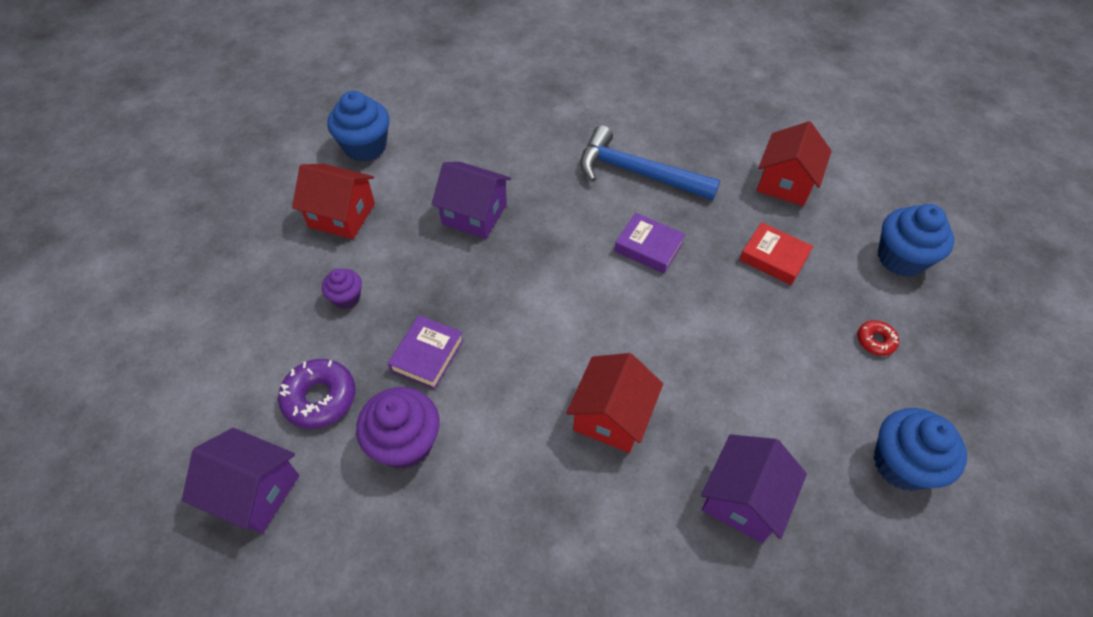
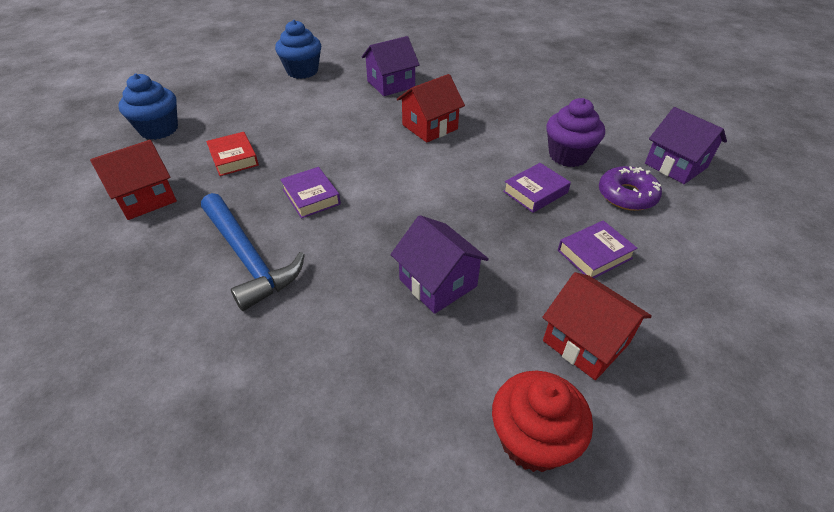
camera: 150 degrees left, 10 degrees down
(346, 298) = (594, 254): purple cupcake -> purple book
(365, 147) = (532, 440): blue cupcake -> red cupcake
(875, 341) = (242, 105): red donut -> none

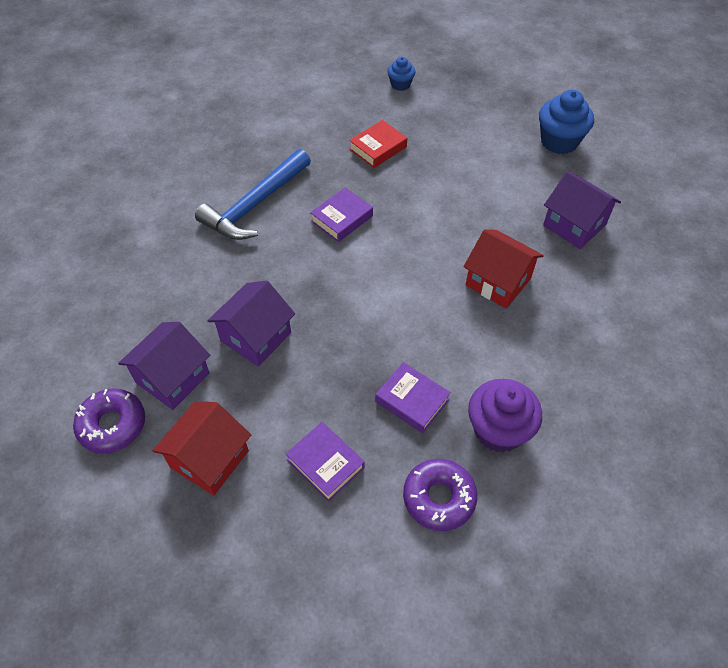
camera: 75 degrees right, 10 degrees up
(145, 198) = (306, 118): red house -> none
(159, 129) = (400, 84): blue cupcake -> blue cupcake, size x0.56
(532, 440) = (112, 425): red cupcake -> purple donut
(676, 165) = (528, 563): purple house -> purple house (172, 378)

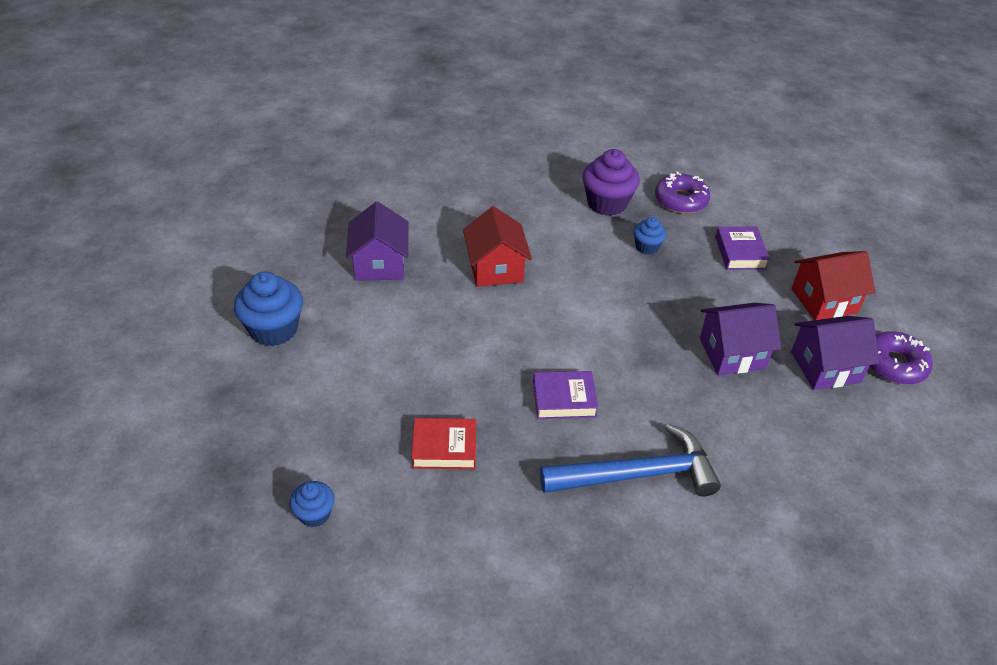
camera: 140 degrees left, 10 degrees down
(412, 400) = (647, 247): purple book -> blue cupcake

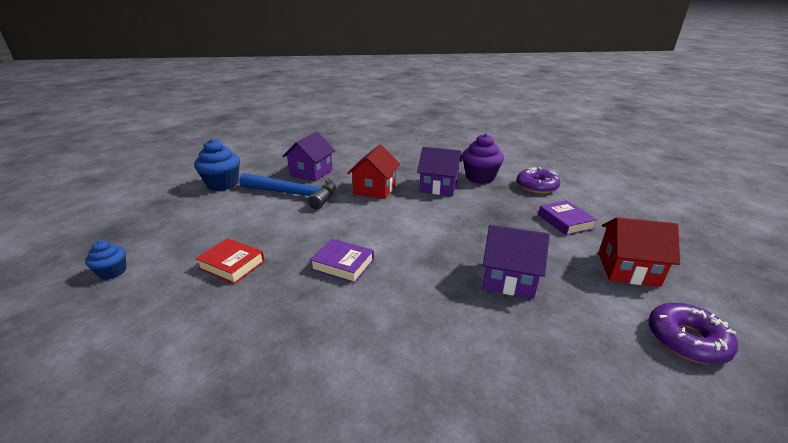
camera: 30 degrees right, 15 degrees down
(636, 474) = (345, 334): blue hammer -> blue hammer (293, 194)
(647, 247) = (489, 202): blue cupcake -> none
(740, 252) = (565, 222): purple book -> purple book turned 45 degrees counterclockwise
(825, 367) = (599, 316): purple house -> purple house (439, 187)

